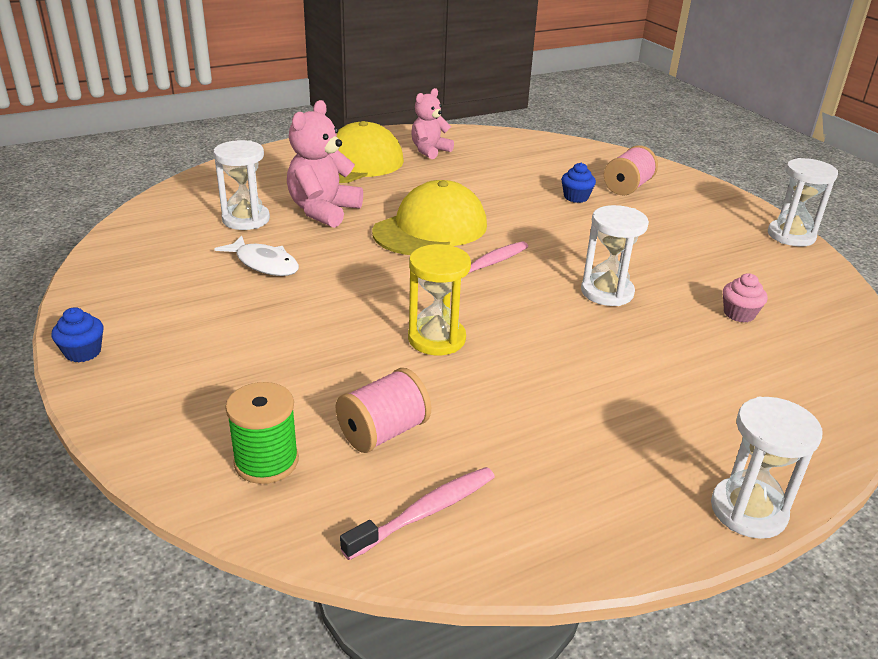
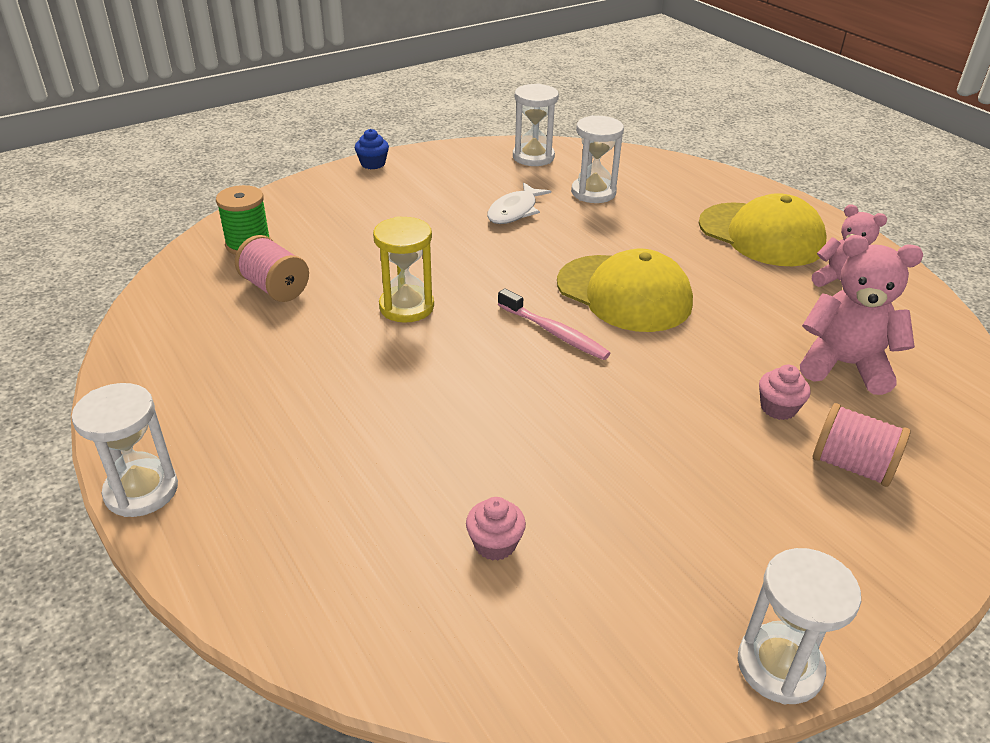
camera: 85 degrees right, 5 degrees up
(323, 211) = (631, 228): pink teddy bear -> pink teddy bear (844, 365)
(425, 512) = (183, 311): pink toothbrush -> none
(576, 197) = (778, 408): blue cupcake -> pink cupcake
(607, 292) = (520, 423): white hourglass -> white hourglass (533, 157)

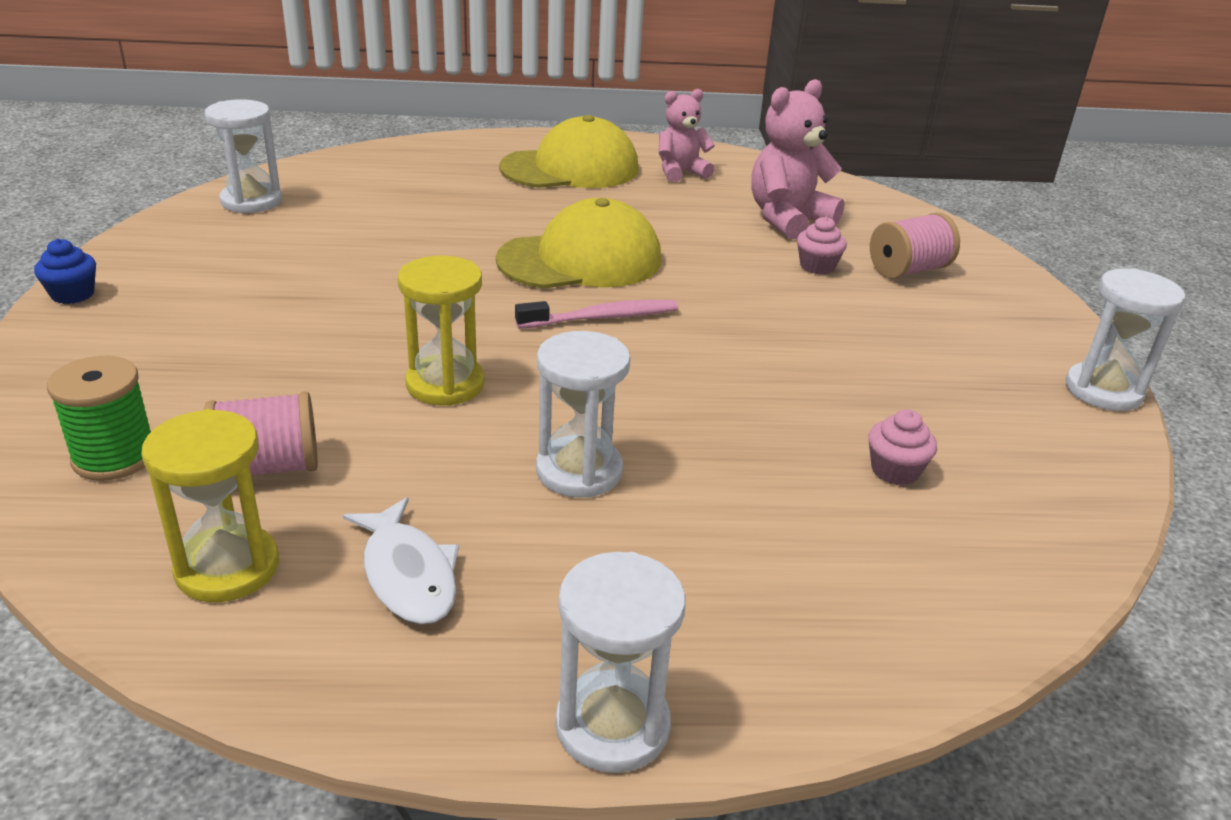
camera: 60 degrees left, 5 degrees down
(188, 315) = (227, 568): none -> yellow hourglass
(514, 211) = (347, 253): white fish -> white fish (408, 574)
(593, 193) = (380, 202): white hourglass -> white hourglass (579, 471)

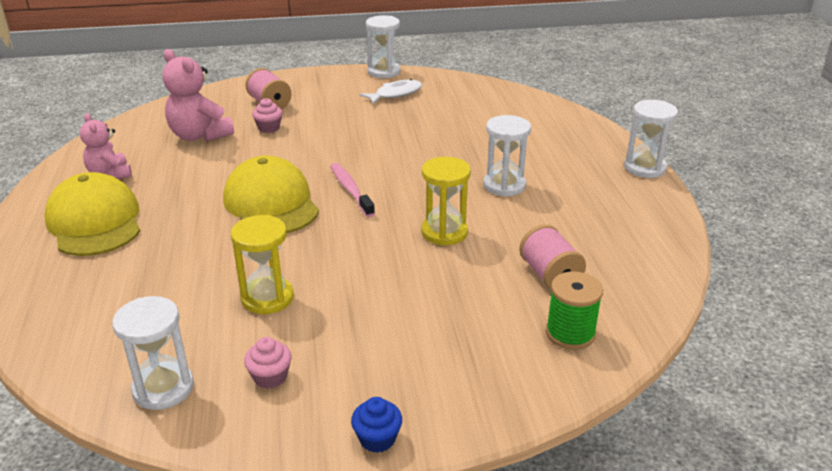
camera: 95 degrees left, 0 degrees up
(227, 568) = (628, 268): yellow hourglass -> yellow hourglass (267, 298)
(408, 574) = (600, 219): white fish -> white fish (395, 94)
(895, 471) = (466, 116): pink cupcake -> pink cupcake (270, 377)

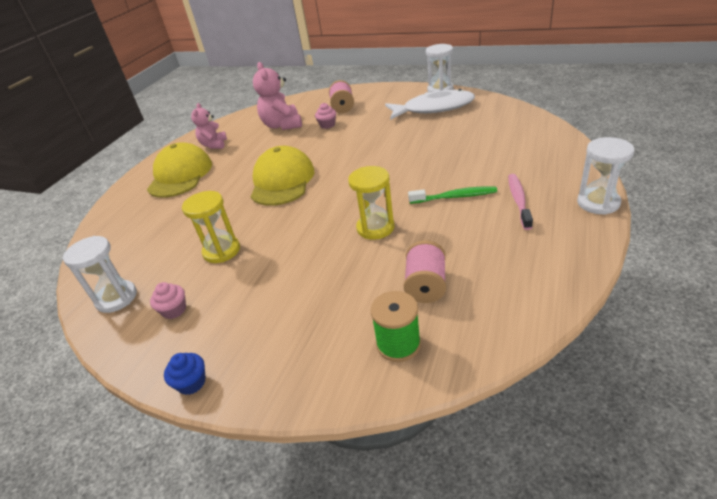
camera: 35 degrees right, 5 degrees up
(350, 190) = (339, 180): pink toothbrush -> pink toothbrush (518, 201)
(395, 94) = (434, 108): white fish -> white fish, size x1.71
(504, 185) = (455, 197): white hourglass -> green toothbrush

